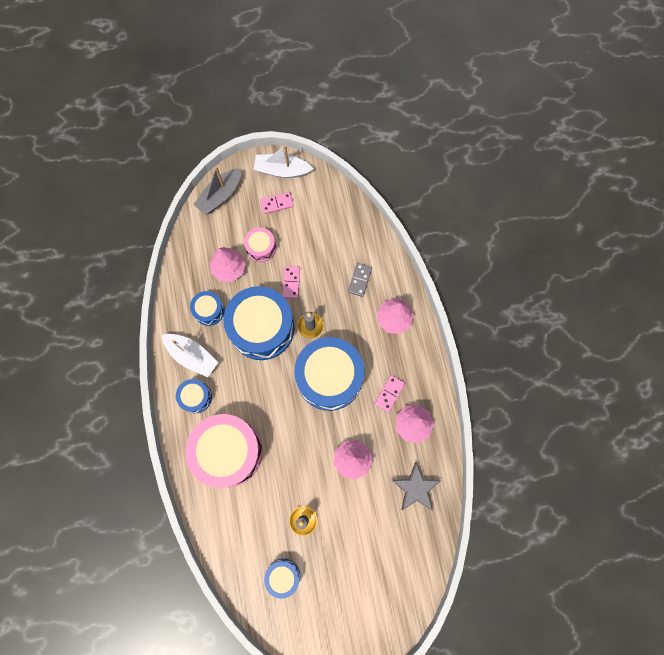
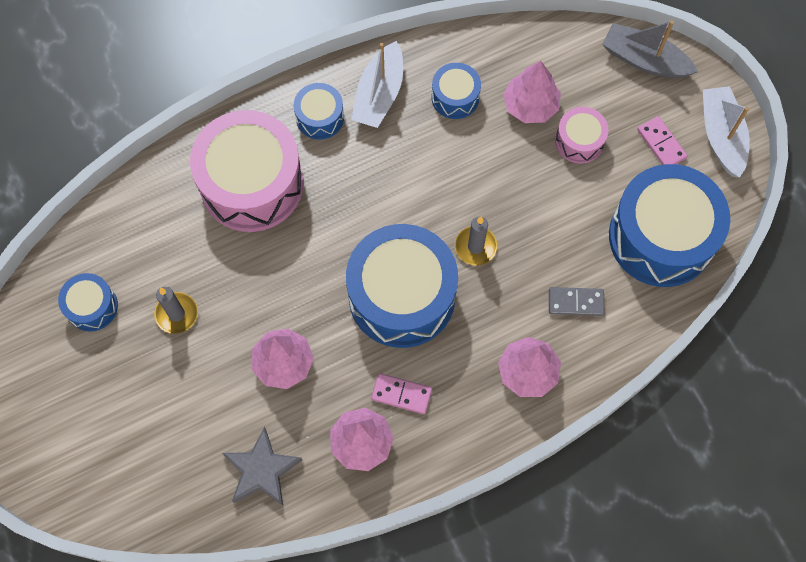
camera: 75 degrees right, 5 degrees down
(262, 328) = (450, 178): blue drum -> blue drum (661, 237)
(291, 282) = (537, 200): pink domino -> none

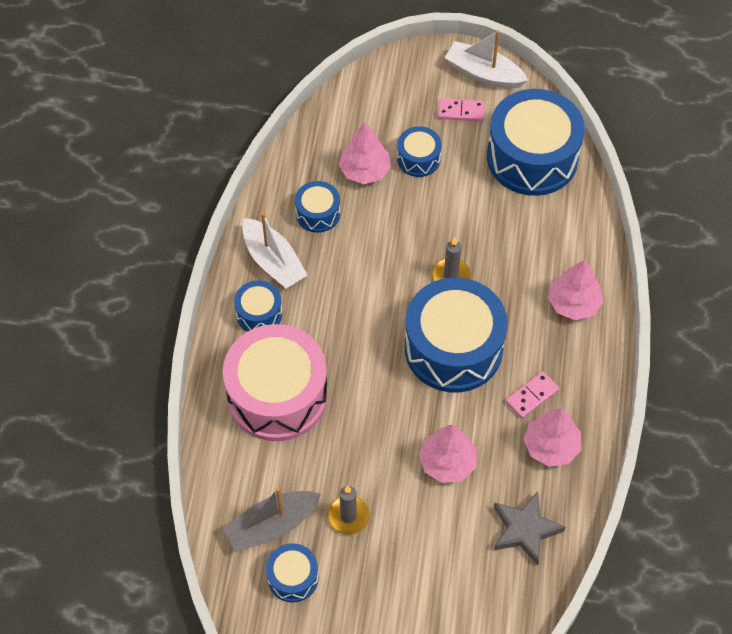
camera: 55 degrees left, 10 degrees down
(575, 302) = (542, 240): grey domino -> none
(579, 141) = (418, 159): pink drum -> blue drum
(644, 60) = (387, 79): grey boat -> grey boat (272, 525)

